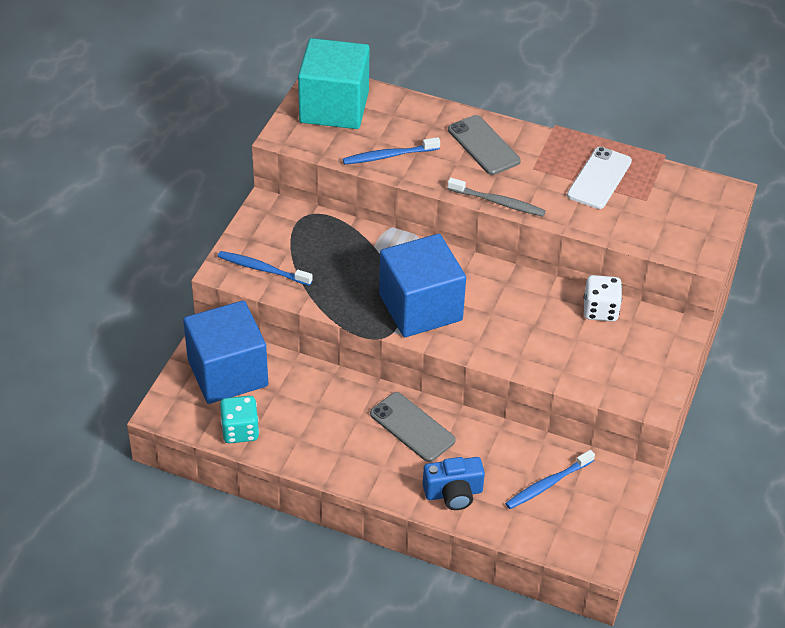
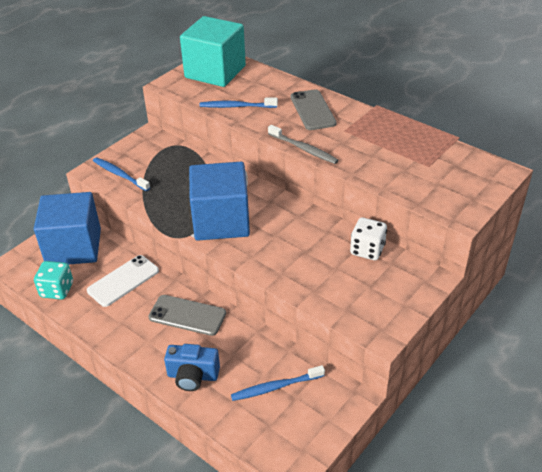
camera: 20 degrees right, 5 degrees down
(412, 427) = (187, 315): grey phone -> grey phone turned 45 degrees counterclockwise
(599, 178) = (395, 145): white phone -> white phone (123, 281)

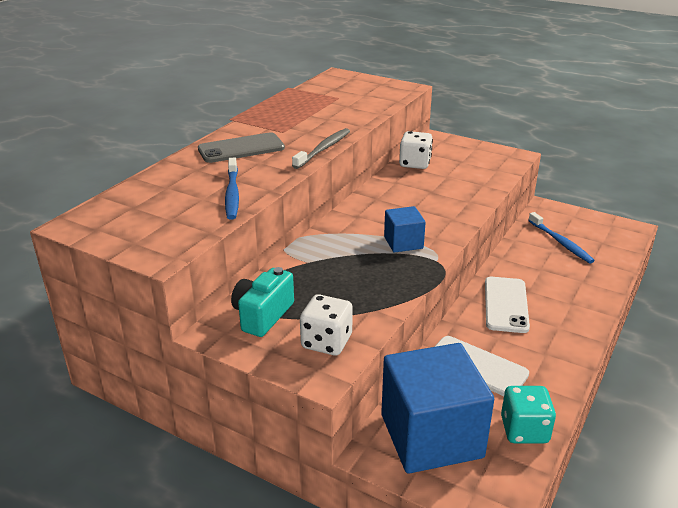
camera: 100 degrees left, 10 degrees down
(120, 174) = (326, 342): blue toothbrush -> white dice
(156, 152) = (262, 315): none -> turquoise camera
(187, 315) = (506, 304): grey phone -> white phone
(193, 376) = (582, 289): blue camera -> none
(215, 72) = (129, 219): turquoise cube -> none
(221, 221) = (403, 242): blue cube -> blue cube, size x0.48

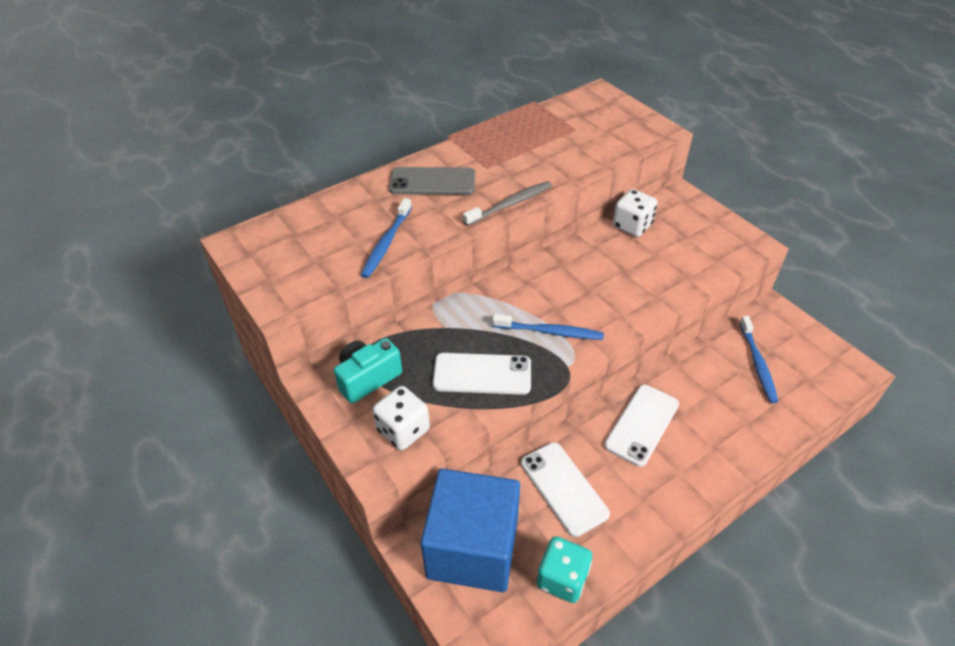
camera: 25 degrees right, 15 degrees up
(367, 284) = (482, 374): none -> white phone
(403, 242) = (550, 332): blue cube -> blue toothbrush

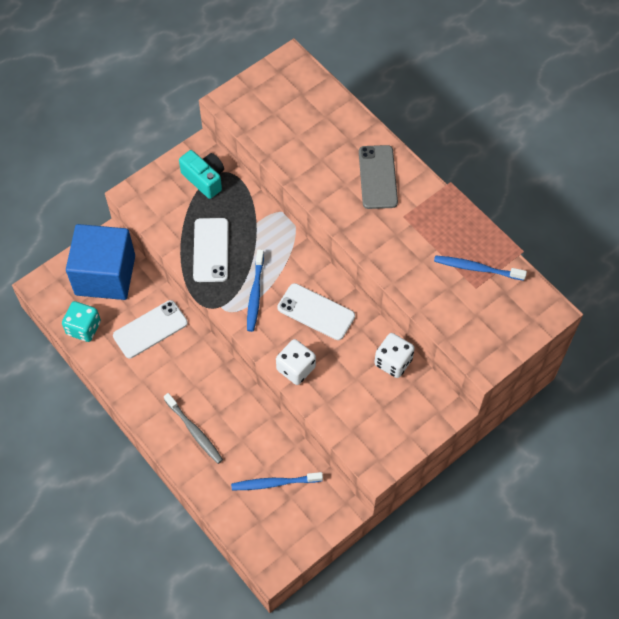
camera: 85 degrees right, 15 degrees up
(386, 243) = (296, 155): blue toothbrush -> blue toothbrush (476, 268)
(403, 430) = (161, 206): white dice -> white dice (296, 368)
(510, 204) = (352, 236): grey toothbrush -> grey toothbrush (194, 431)
(642, 424) = (207, 385): white phone -> white phone (316, 312)

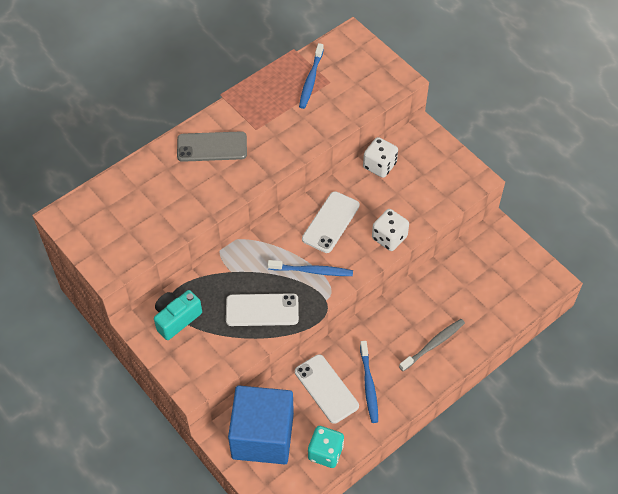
camera: 90 degrees left, 5 degrees down
(274, 483) = (478, 279): blue toothbrush -> blue toothbrush (369, 385)

